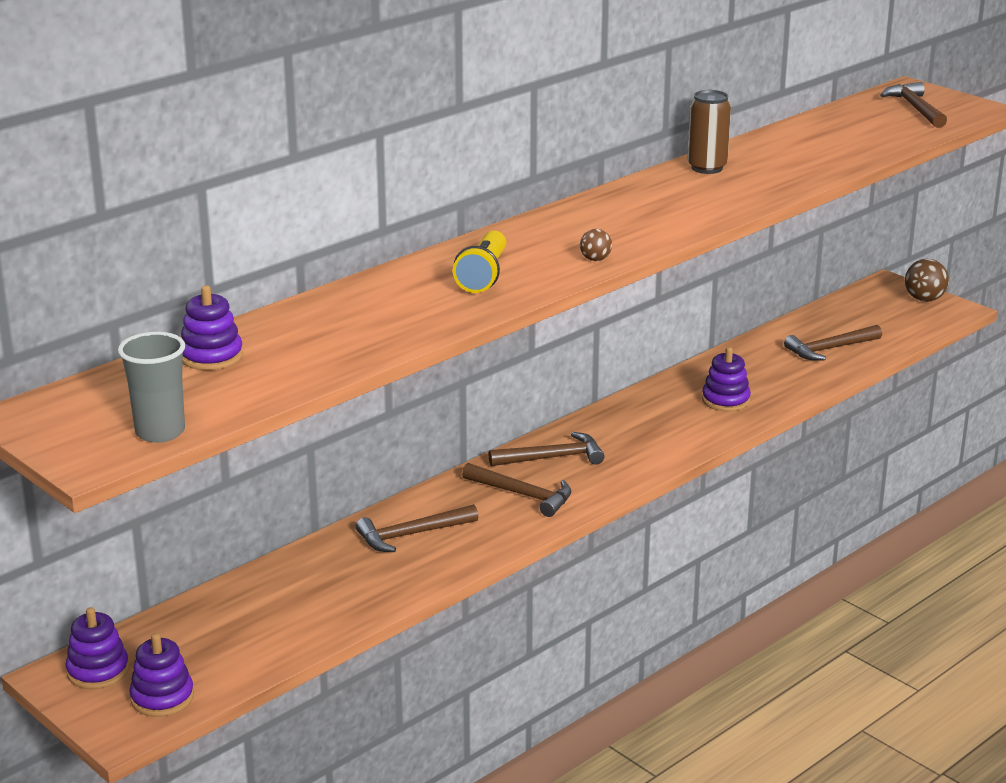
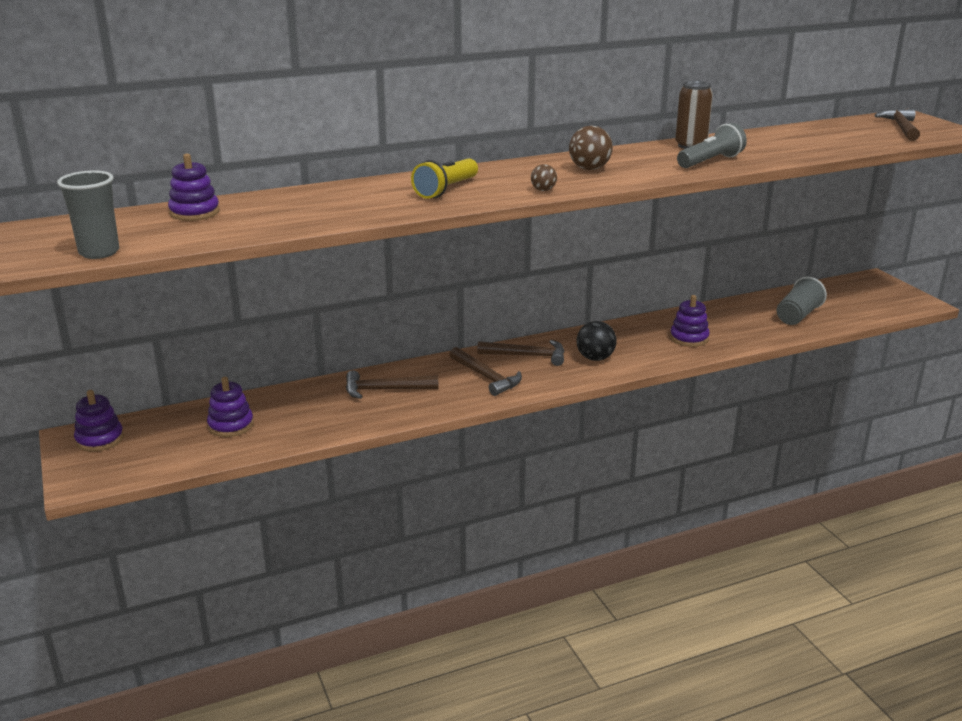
camera: 20 degrees right, 0 degrees up
(162, 698) = (123, 467): purple stacking toy -> purple stacking toy (231, 425)
(634, 446) = (595, 358): none -> black ball
(746, 189) = (710, 161): none -> grey flashlight
(830, 349) = (797, 316): brown hammer -> grey cup
(924, 299) = (899, 293): brown ball -> brown ball (589, 169)

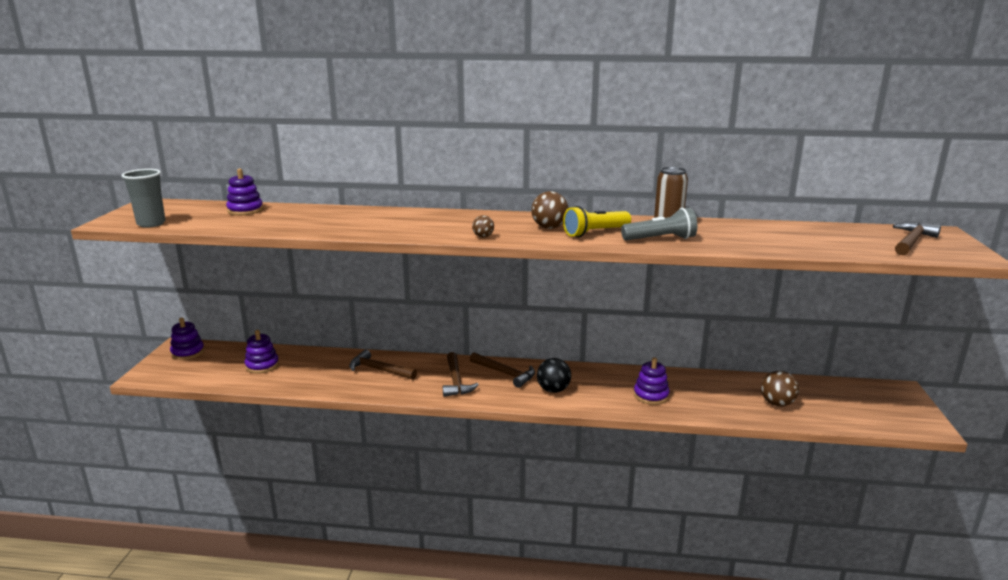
camera: 30 degrees right, 5 degrees down
(446, 190) = (417, 224): yellow flashlight -> yellow flashlight (595, 233)
(797, 316) = (777, 403): grey cup -> brown ball

